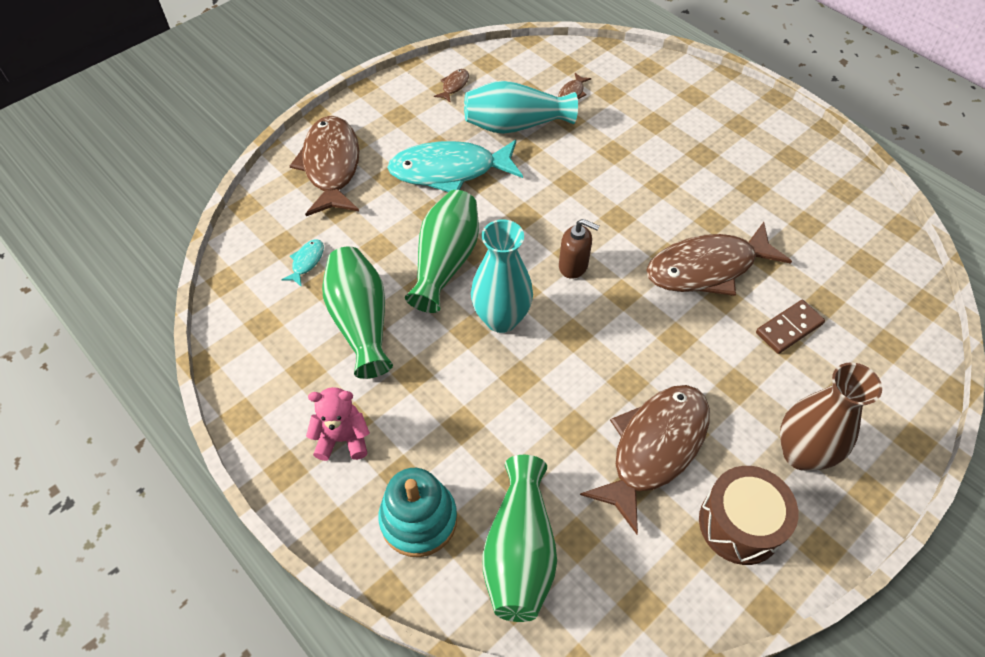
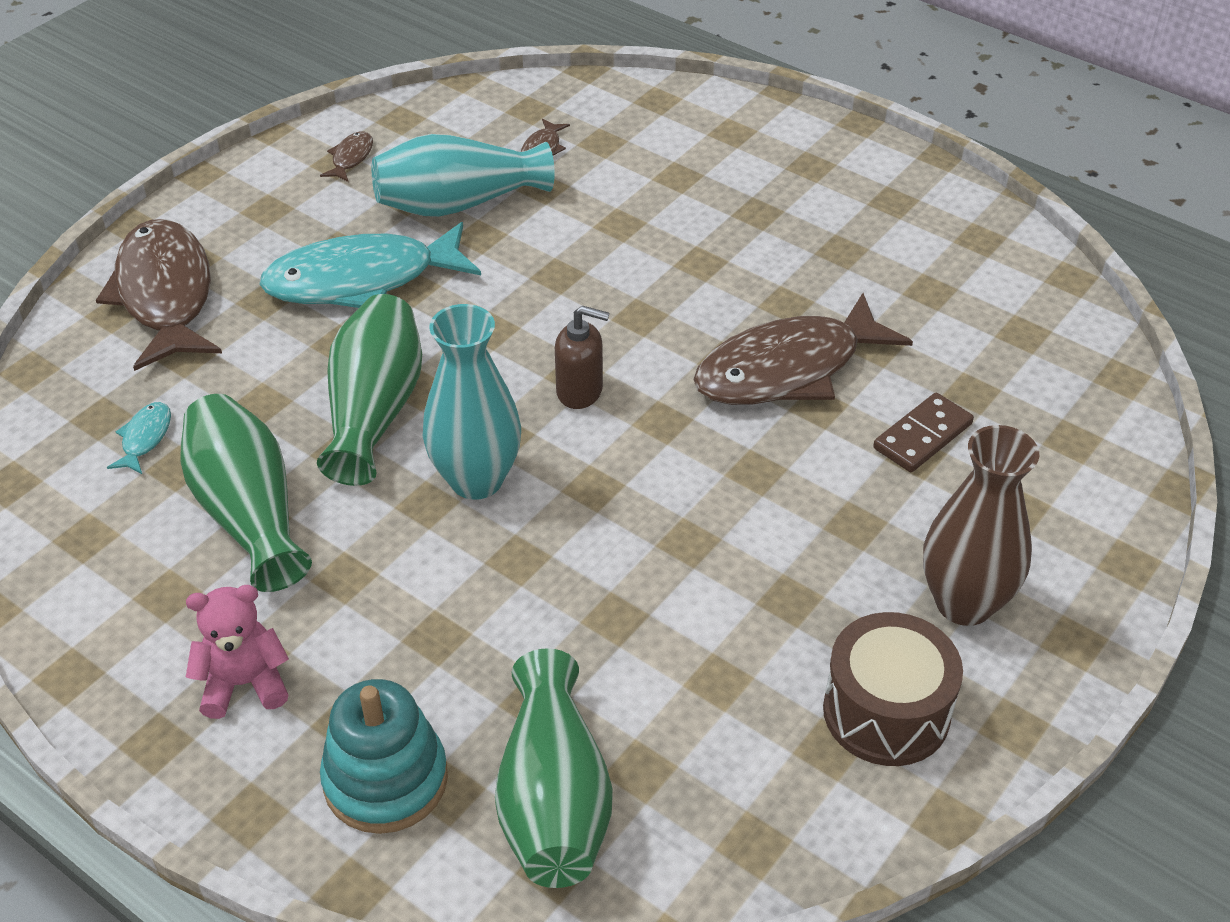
camera: 10 degrees left, 10 degrees down
(654, 448) = (742, 627): brown fish -> none

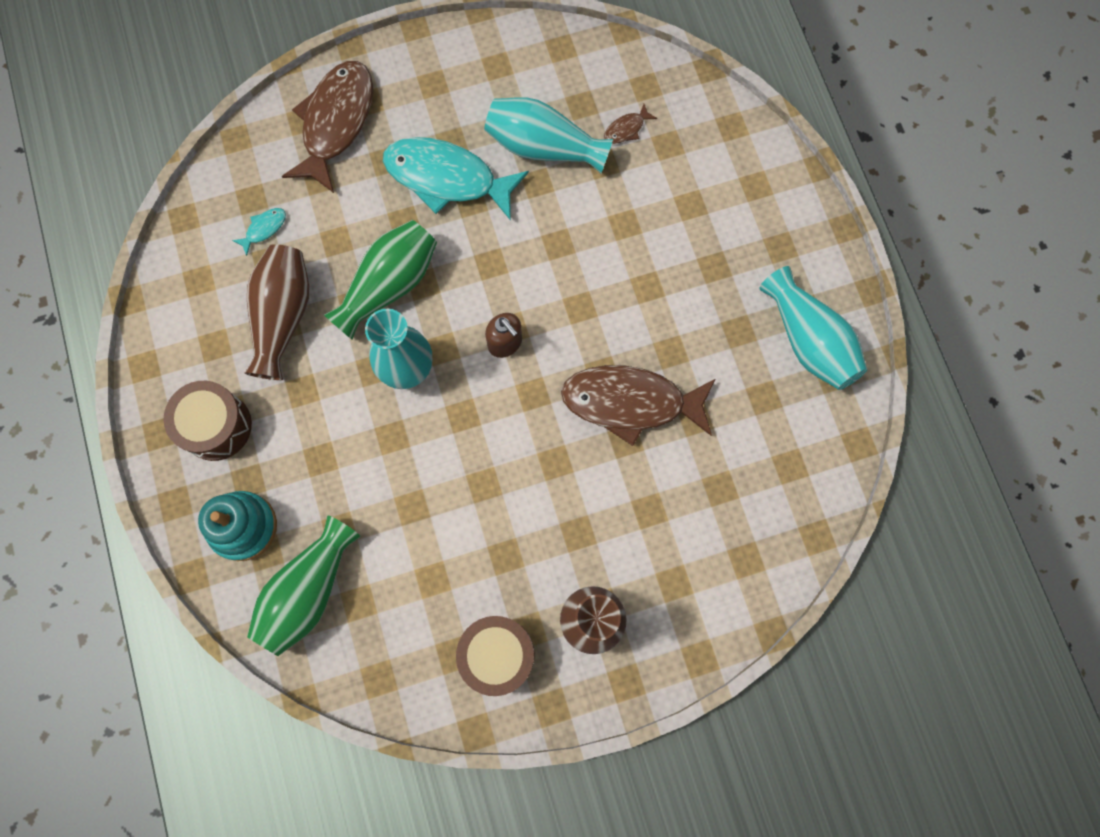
camera: 35 degrees right, 30 degrees up
(244, 684) = (216, 426): pink teddy bear -> brown drum
(249, 513) = (283, 316): green vase -> brown vase
(351, 158) = (508, 66): brown fish -> none
(923, 223) = (808, 340): none -> turquoise vase
(923, 436) = (665, 500): brown domino -> none

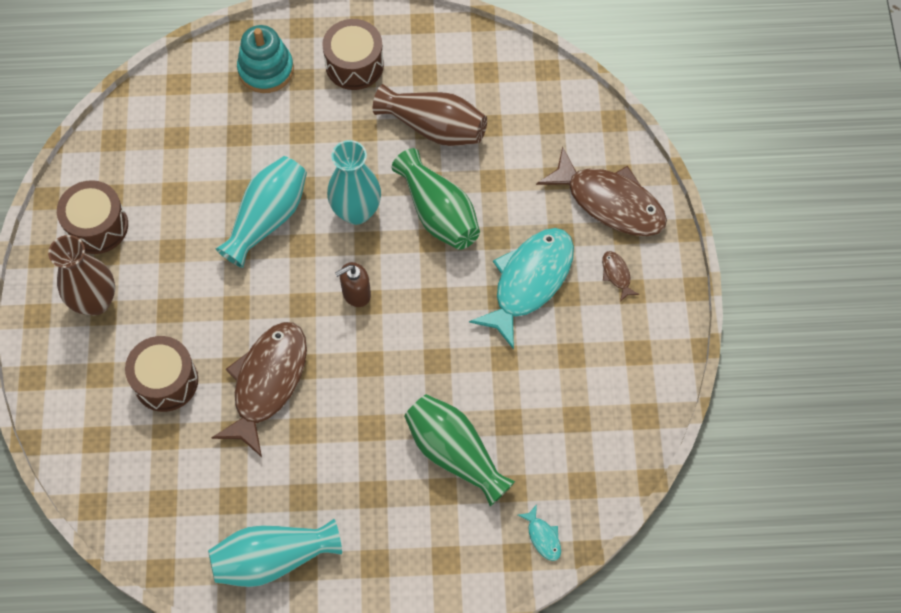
camera: 105 degrees right, 10 degrees down
(264, 229) = (519, 127): turquoise fish -> turquoise fish (543, 537)
(308, 591) = (199, 105): green vase -> green vase (455, 453)
(543, 147) = (539, 372): turquoise vase -> turquoise vase (267, 218)
(626, 129) = (539, 453): brown fish -> brown fish (616, 274)
(660, 509) = (166, 381): none -> brown drum

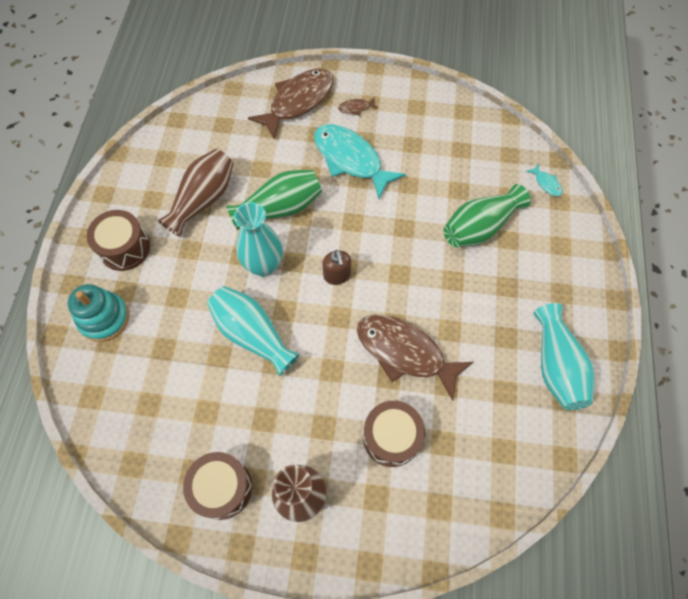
camera: 80 degrees left, 0 degrees up
(543, 537) = (546, 183): turquoise fish -> turquoise fish turned 75 degrees clockwise

